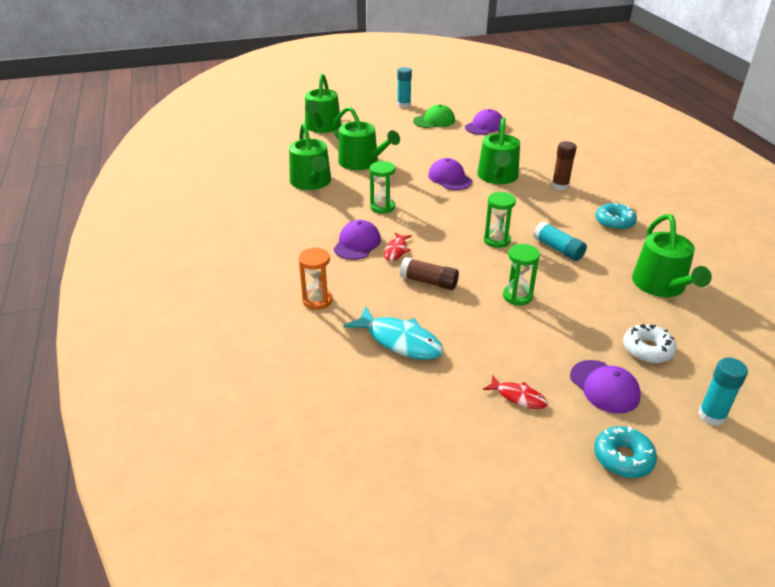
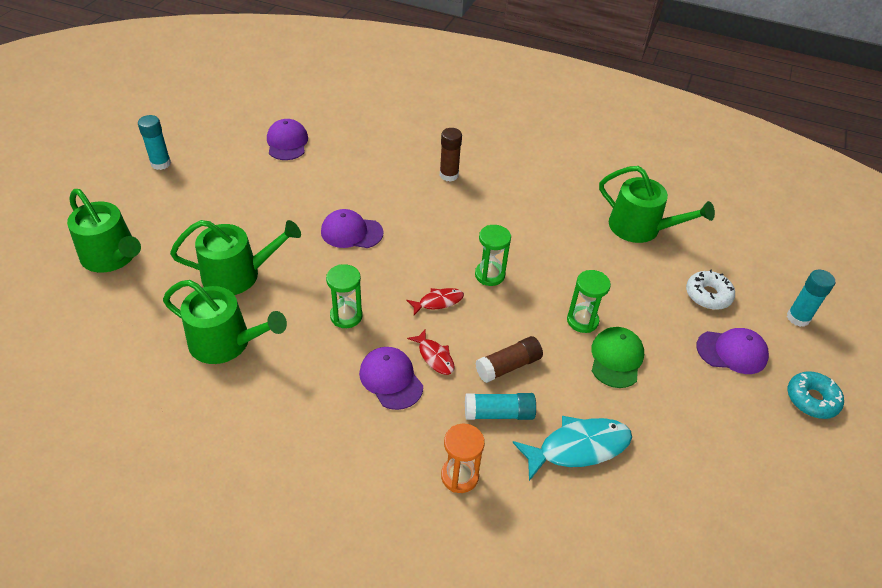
camera: 55 degrees left, 10 degrees up
(434, 121) = (227, 166): green cap -> green cap (616, 358)
(497, 177) = (388, 200): green watering can -> none
(518, 397) = (709, 414): red fish -> red fish (438, 302)
(558, 249) = (540, 247): turquoise glue stick -> turquoise glue stick (498, 413)
(614, 222) = (535, 187): turquoise donut -> none

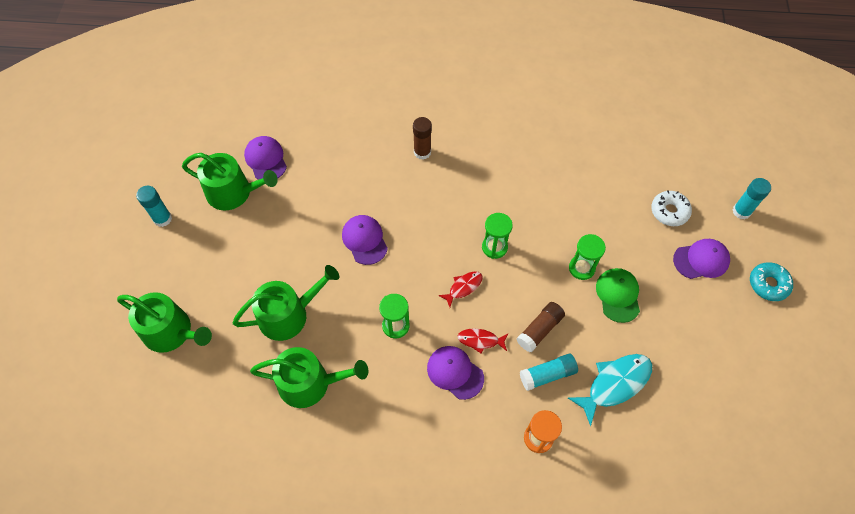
camera: 15 degrees left, 15 degrees up
(351, 232) = (364, 240): purple cap -> purple cap turned 75 degrees clockwise
(434, 357) = (480, 340): red fish -> red fish turned 150 degrees clockwise
(640, 228) = (598, 160): green watering can -> green watering can (234, 192)

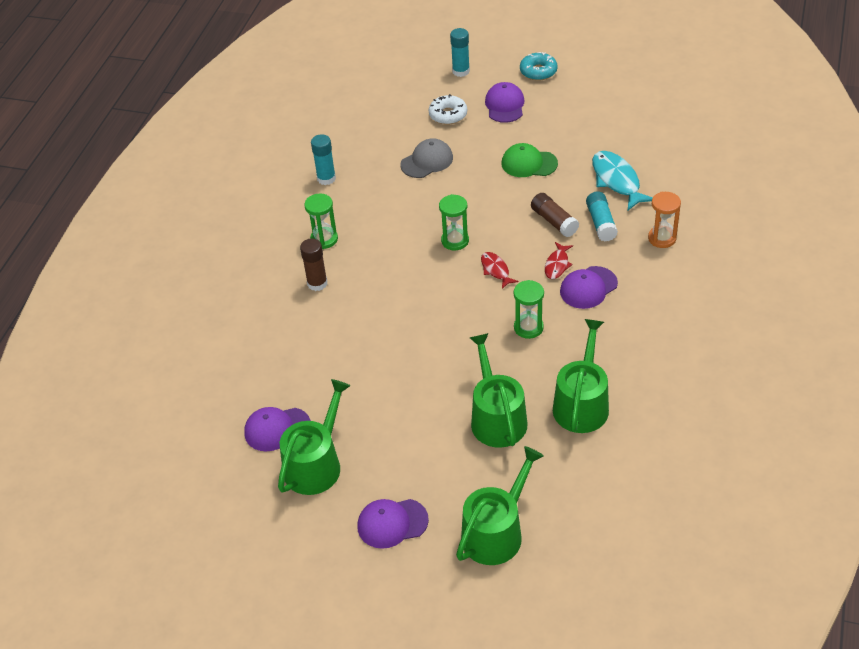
camera: 75 degrees left, 15 degrees down
(162, 219) = (332, 542): turquoise glue stick -> turquoise glue stick (326, 178)
(364, 240) = (418, 344): purple cap -> purple cap (392, 523)
(581, 268) = (494, 183): green hourglass -> green hourglass (324, 239)
(596, 205) = (427, 161): none -> grey cap

